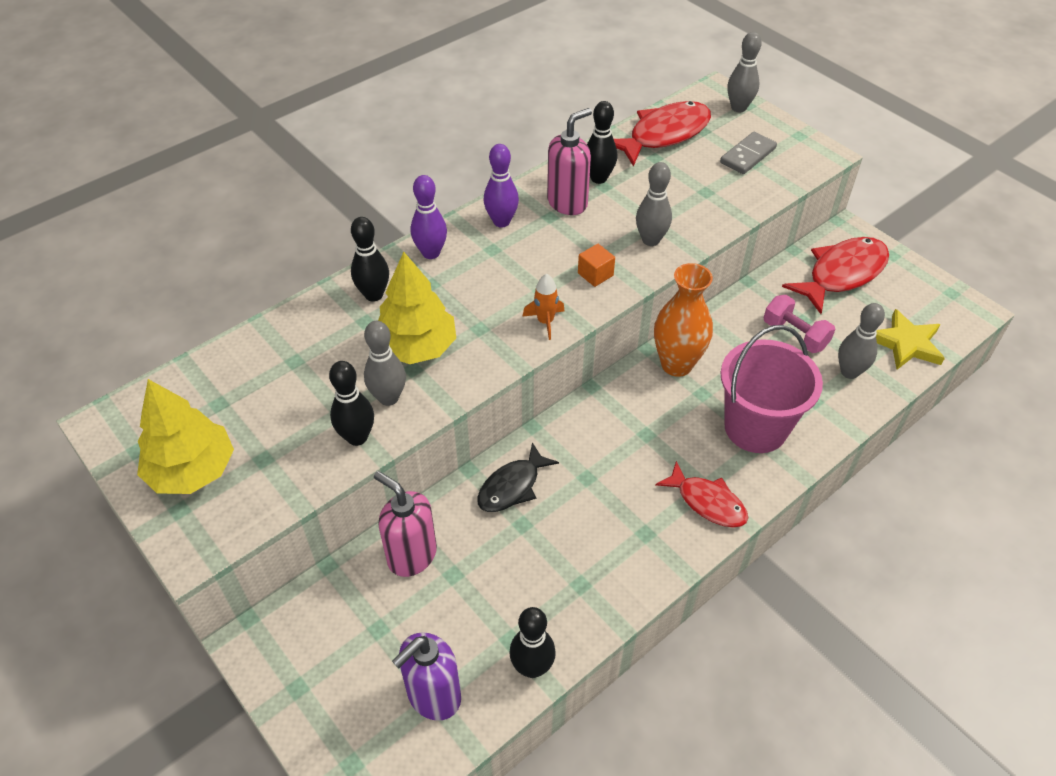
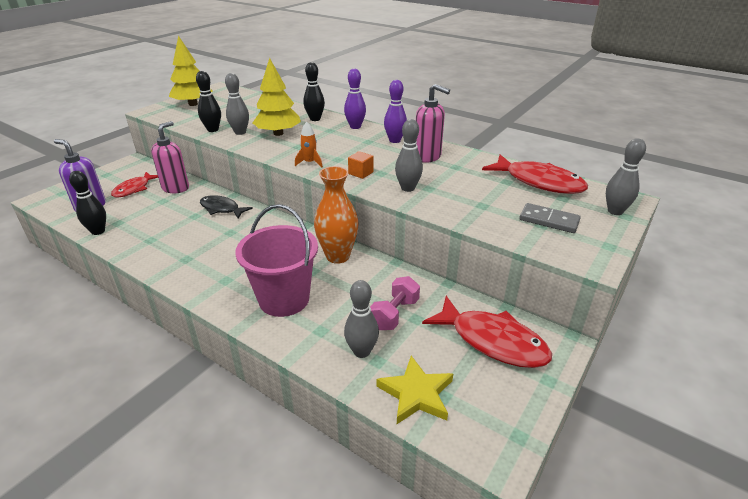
camera: 75 degrees right, 15 degrees down
(598, 178) = (462, 164): black bowling pin -> none
(707, 502) = (211, 282): red fish -> red fish (134, 189)

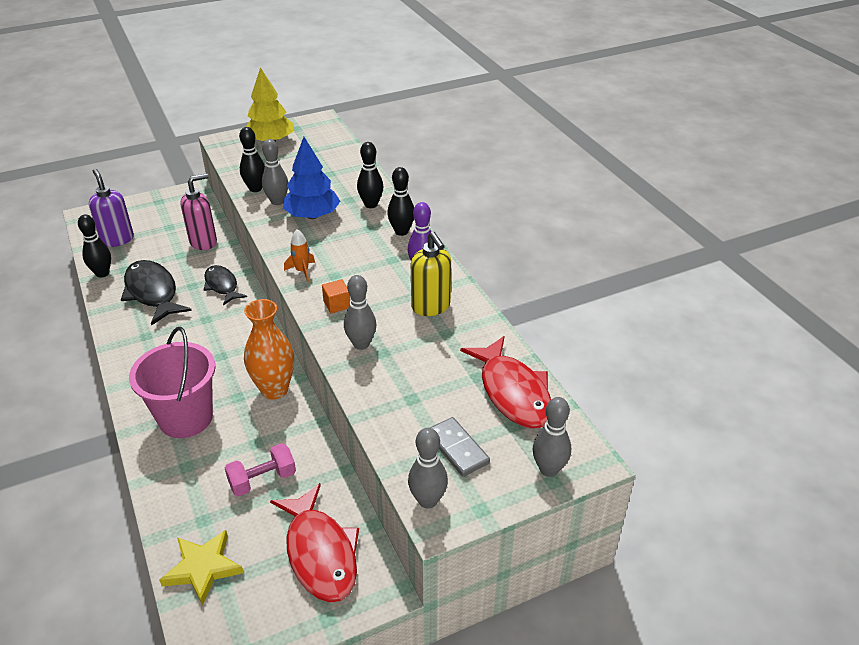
camera: 30 degrees right, 5 degrees up
(134, 189) = (167, 230): red fish -> none
(162, 230) = (152, 293): none -> black fish
(278, 133) = (312, 215): yellow tree -> blue tree
(355, 127) = (401, 231): purple bowling pin -> black bowling pin
(361, 351) = (199, 504): grey bowling pin -> grey bowling pin (427, 500)
(427, 157) = (431, 307): pink soap dispenser -> yellow soap dispenser

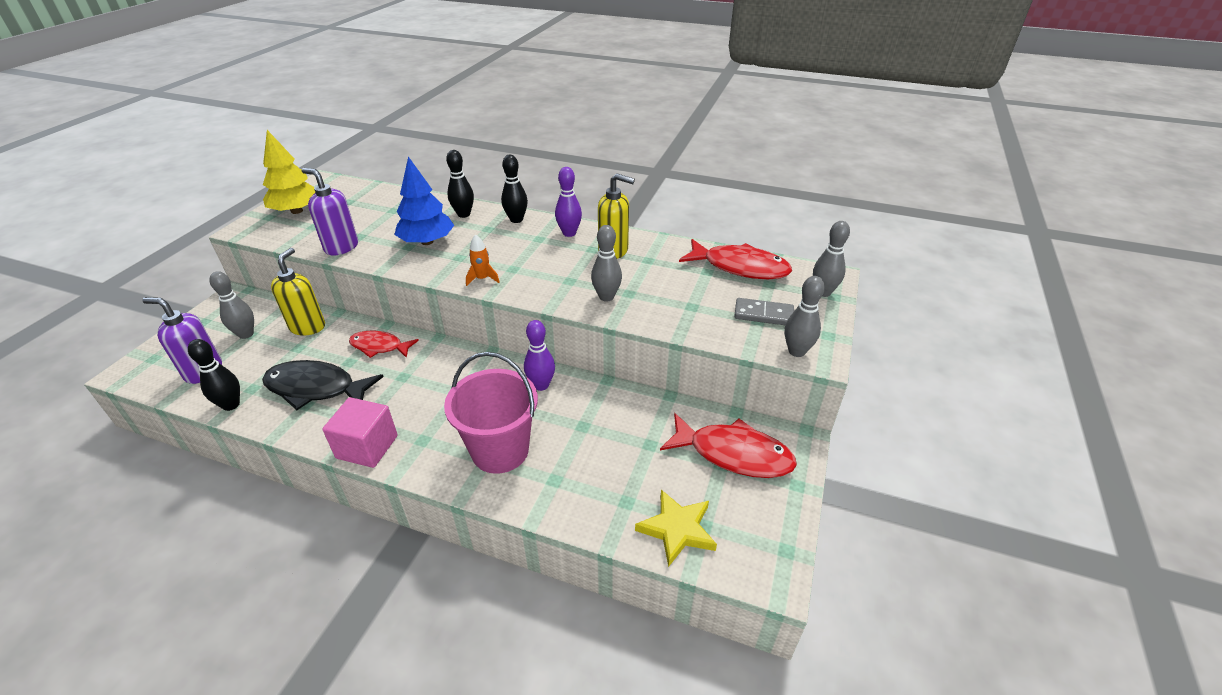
camera: 45 degrees left, 0 degrees up
(126, 355) = (367, 447): none -> pink cube
(203, 242) = (308, 327): pink soap dispenser -> yellow soap dispenser
(222, 286) = (379, 346): black fish -> red fish
(255, 189) = (341, 247): black bowling pin -> purple soap dispenser
(262, 480) = (626, 444): pink dumbbell -> none
(274, 390) = (541, 385): orange vase -> purple bowling pin
(277, 201) = (378, 246): grey bowling pin -> grey bowling pin (246, 334)
(337, 304) = (547, 284): orange cube -> none

